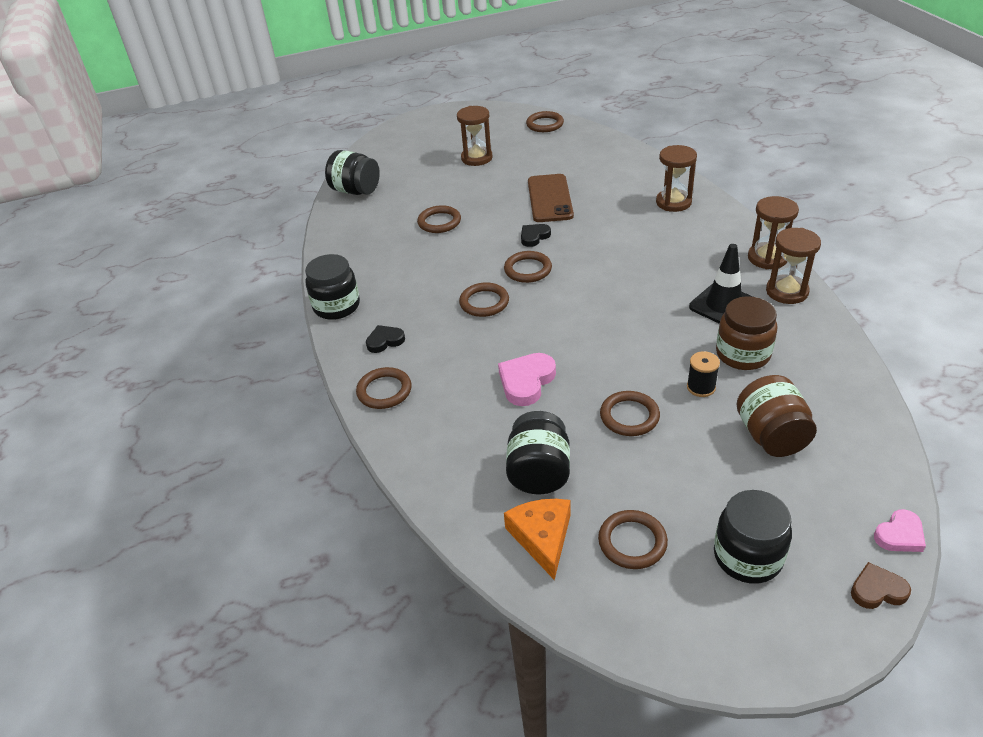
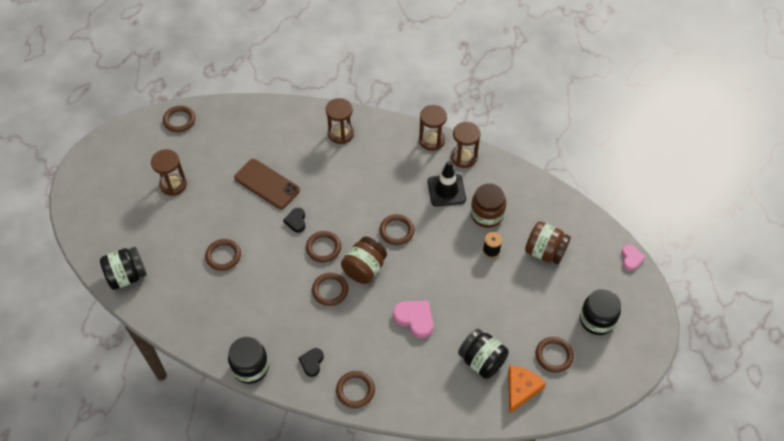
camera: 55 degrees left, 15 degrees up
(526, 381) = (415, 319): pink heart -> pink heart turned 150 degrees clockwise
(540, 309) = (364, 269): none -> brown jar
(542, 537) = (521, 389): orange cheese -> orange cheese turned 90 degrees clockwise
(629, 416) = (481, 295): brown ring -> brown ring (396, 231)
(877, 590) = (647, 291): brown heart -> none

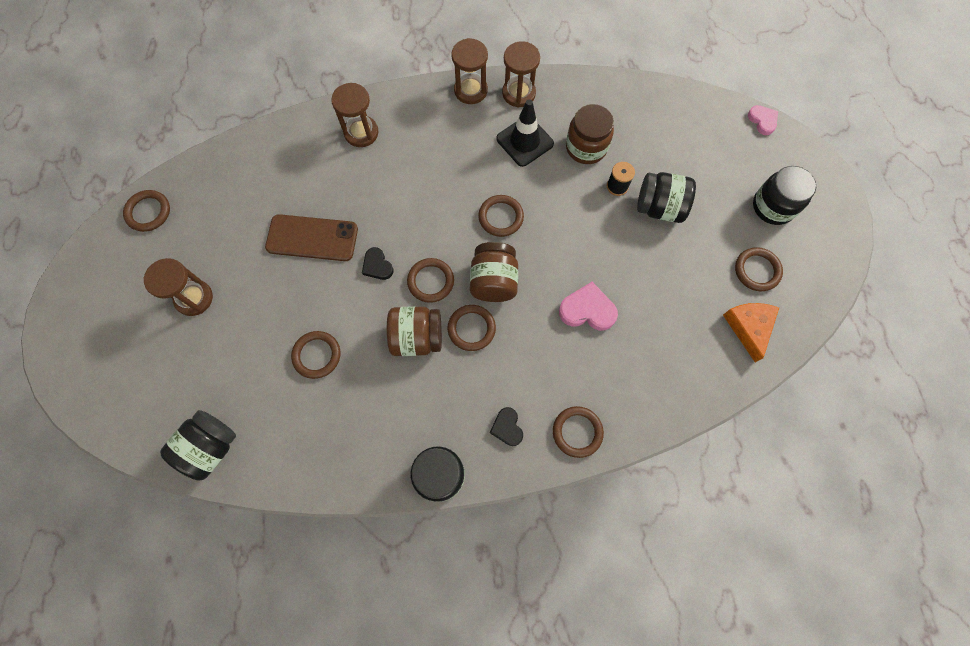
camera: 30 degrees left, 15 degrees up
(481, 361) = (688, 318): black jar -> black jar (659, 208)
(545, 252) = (673, 158): brown jar -> brown jar (417, 337)

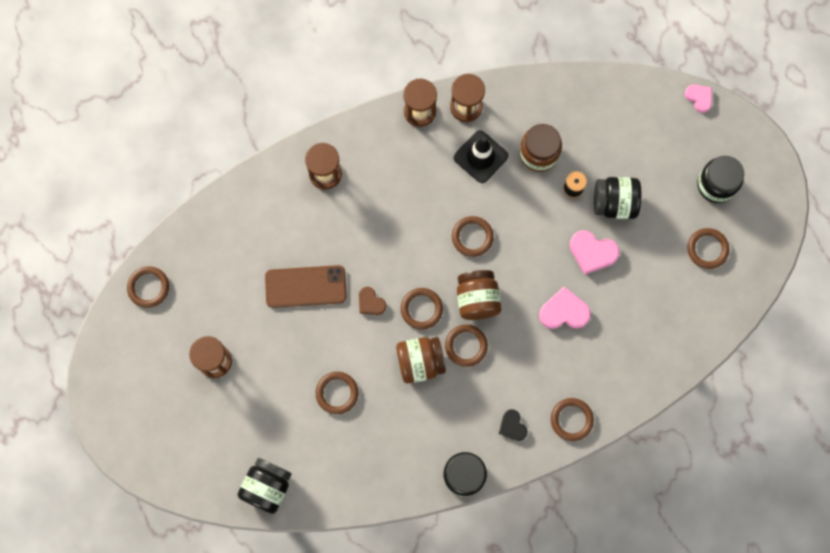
camera: 10 degrees left, 5 degrees up
(377, 266) = (371, 302): black heart -> brown heart
(628, 253) = (592, 252): none -> pink heart
(749, 327) = (705, 303): orange cheese -> none

